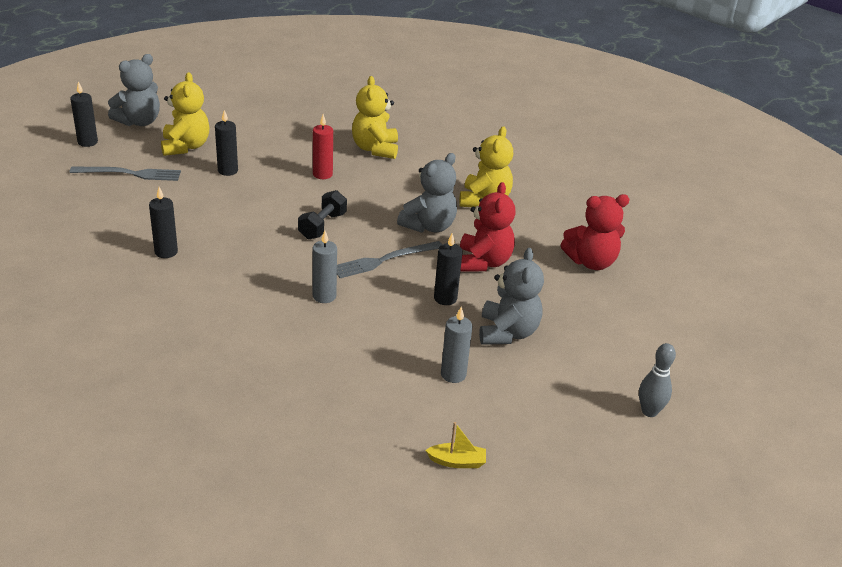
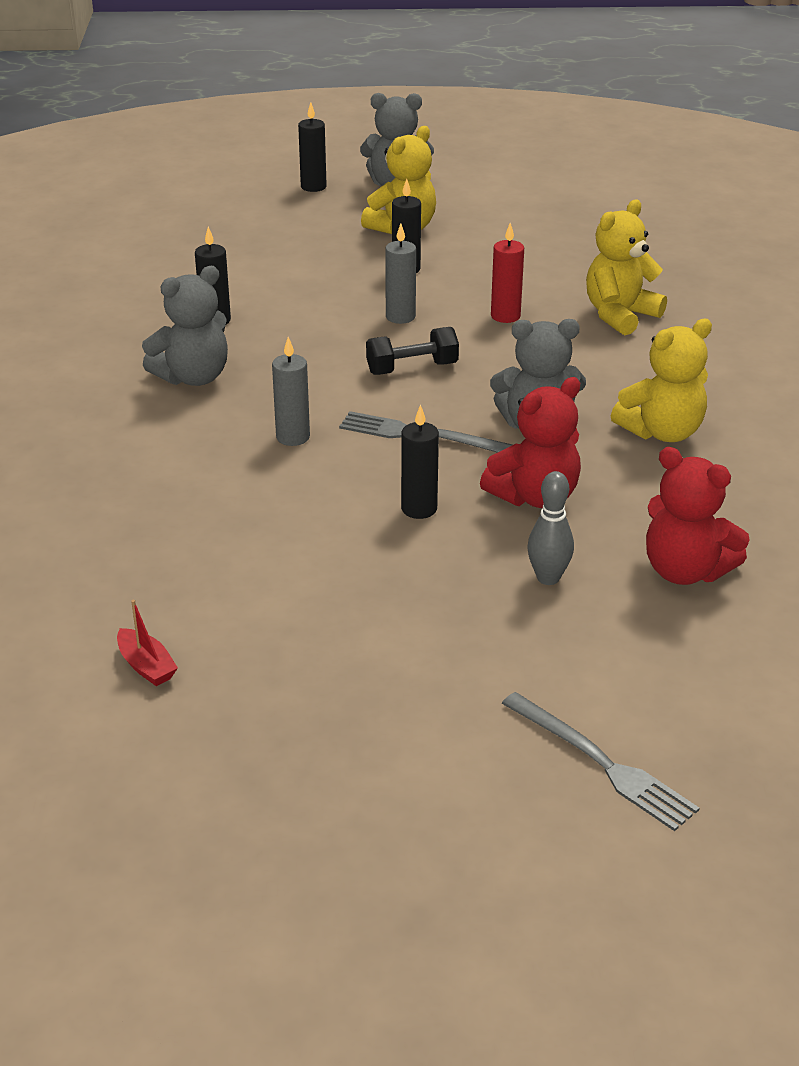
camera: 50 degrees right, 0 degrees up
(130, 174) = (304, 233): grey fork -> grey fork (602, 763)
(453, 374) = (290, 586): grey candle -> grey candle (400, 317)
(457, 462) = (146, 666): yellow boat -> red boat
(507, 333) = (427, 583): grey teddy bear -> grey teddy bear (193, 377)
(649, 411) = (447, 768): grey bowling pin -> grey bowling pin (548, 578)

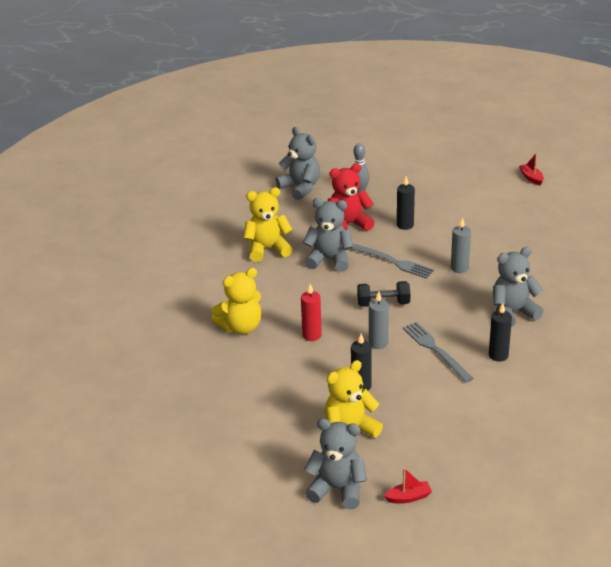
camera: 165 degrees left, 0 degrees up
(313, 187) = (408, 497): black candle -> red boat
(602, 763) = (369, 135): grey fork -> grey fork (435, 350)
(685, 571) = (300, 188): red teddy bear -> grey teddy bear

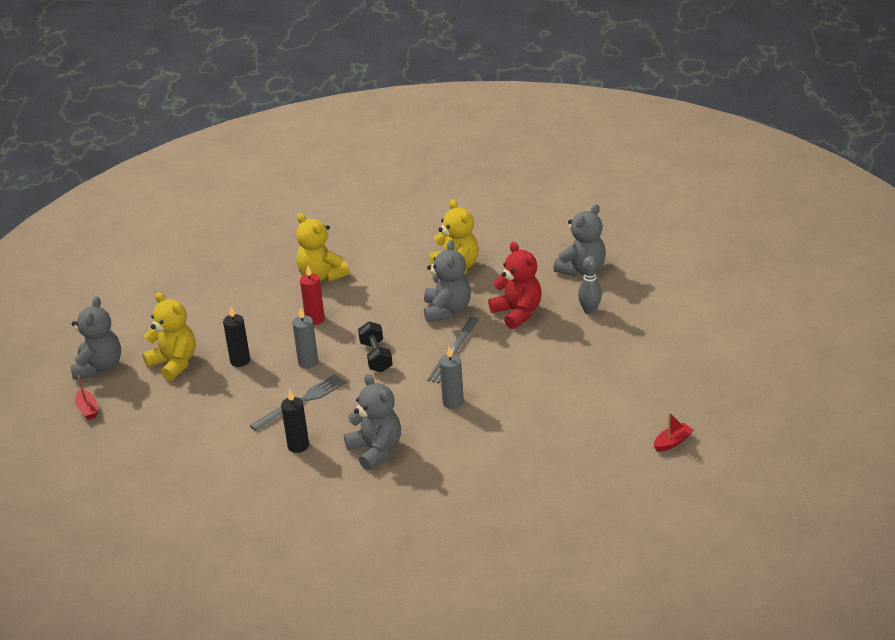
camera: 80 degrees right, 0 degrees up
(405, 225) = (529, 353): black candle -> none

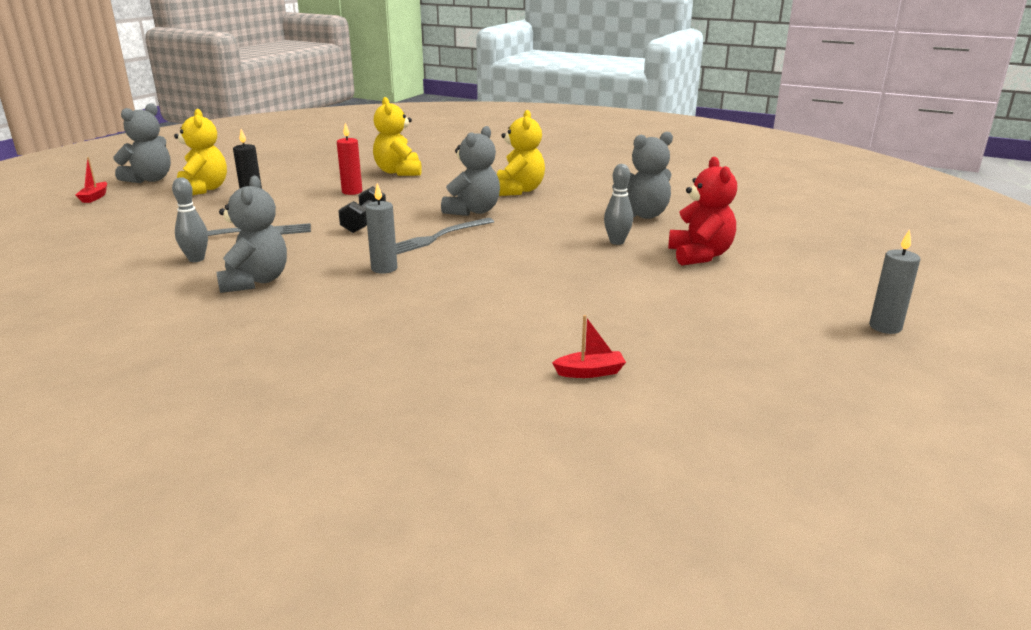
camera: 25 degrees right, 10 degrees down
(298, 446) = (196, 259): black candle -> grey bowling pin
(308, 362) = (302, 213): grey candle -> grey candle (885, 327)
(517, 313) = (539, 227): red teddy bear -> red teddy bear (700, 255)

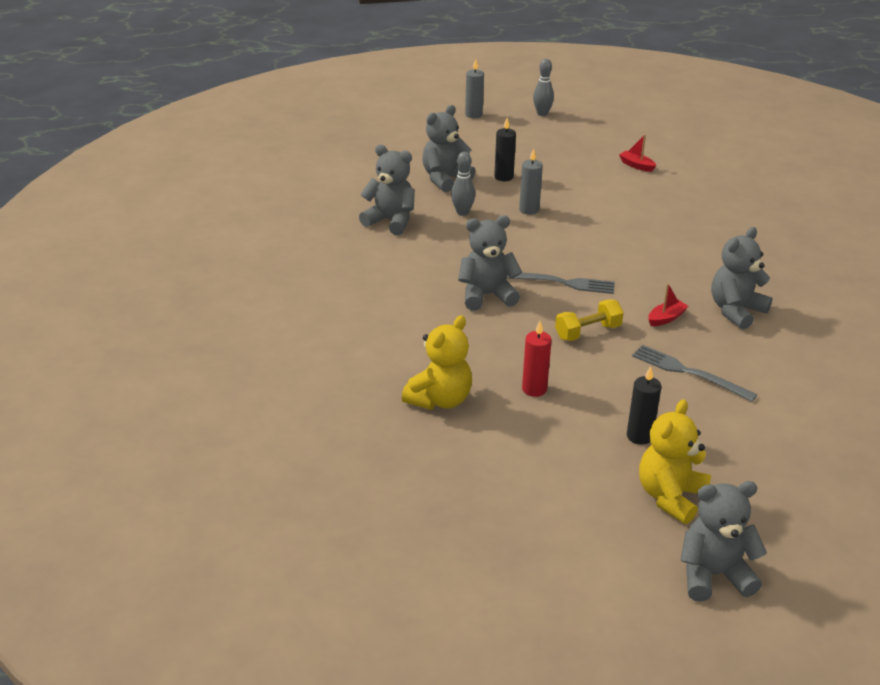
camera: 130 degrees left, 10 degrees up
(95, 197) = (802, 560): red boat -> red boat (666, 318)
(196, 259) = (760, 362): grey bowling pin -> grey bowling pin (542, 114)
(364, 223) = (587, 332): black dumbbell -> yellow dumbbell
(384, 268) = (640, 274): grey candle -> grey candle (529, 210)
(519, 190) = (403, 298): yellow teddy bear -> none
(668, 282) = (503, 177): none -> black candle
(700, 255) = (445, 179): red teddy bear -> grey teddy bear

